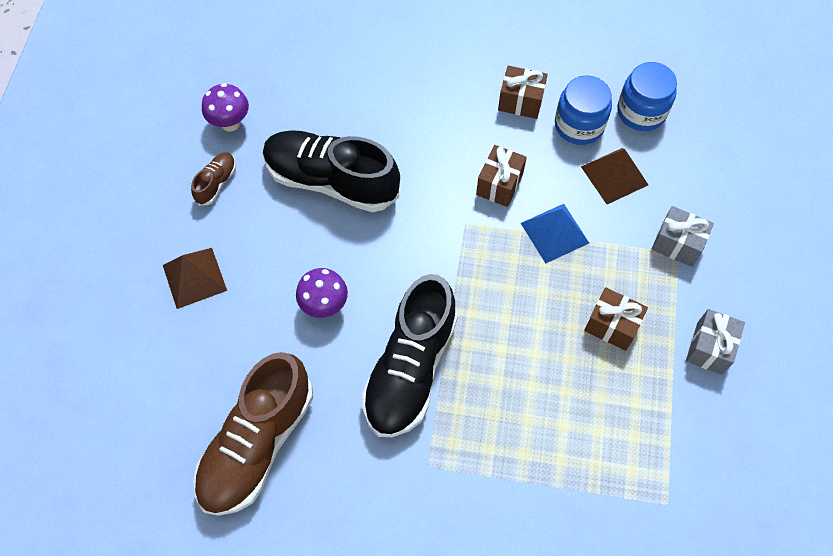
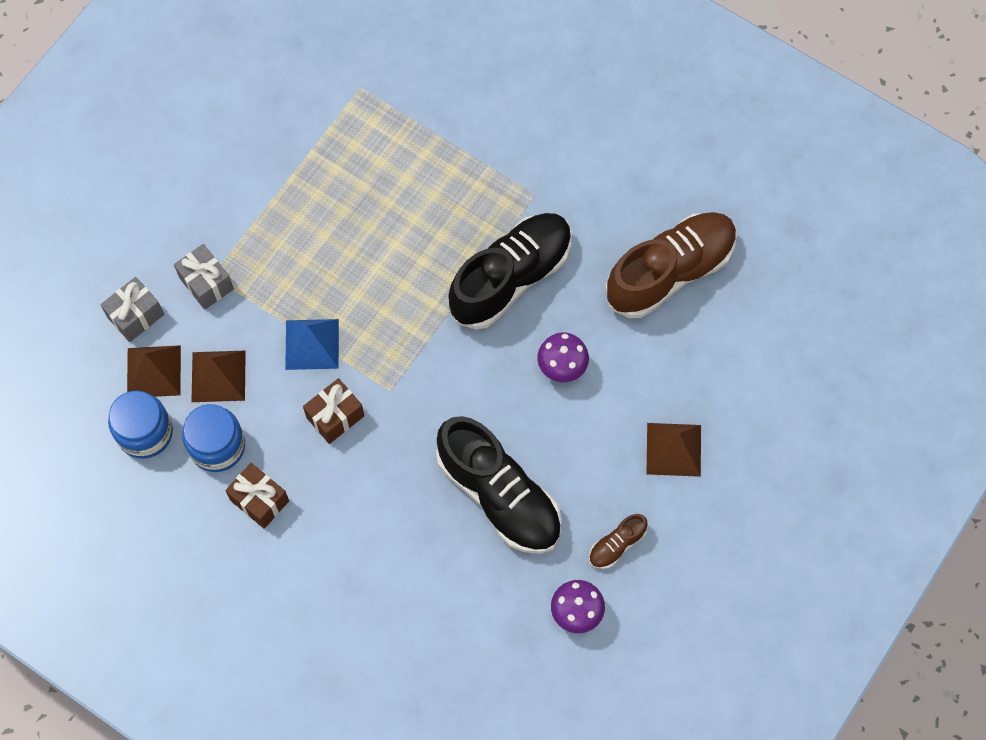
camera: 155 degrees left, 5 degrees up
(611, 325) = (314, 238): brown gift -> none
(668, 157) = (153, 371): none -> brown pyramid
(709, 348) = (244, 184): grey gift -> grey gift (135, 316)

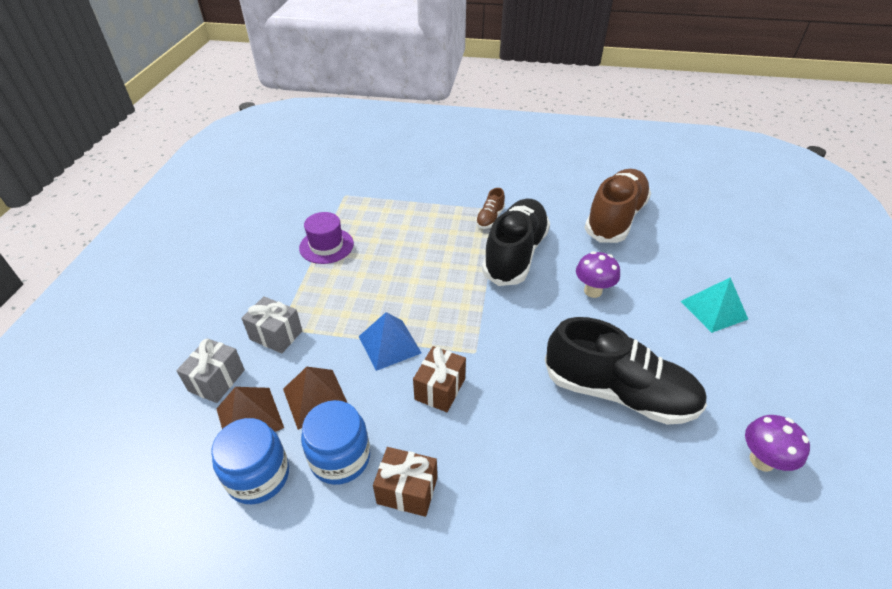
camera: 25 degrees left, 25 degrees down
(303, 172) = (326, 246): none -> purple hat
(617, 545) = (739, 390): brown shoe -> brown shoe (490, 218)
(673, 449) = (713, 310): brown pyramid -> turquoise pyramid

